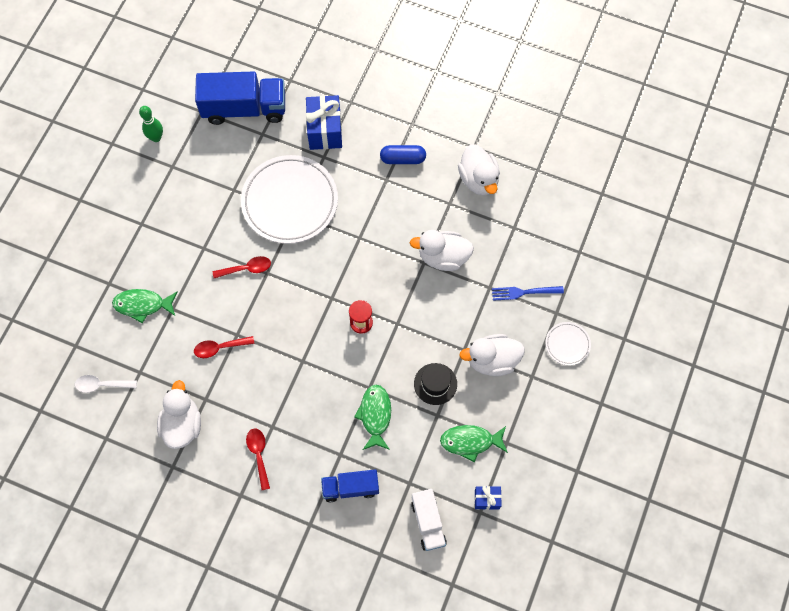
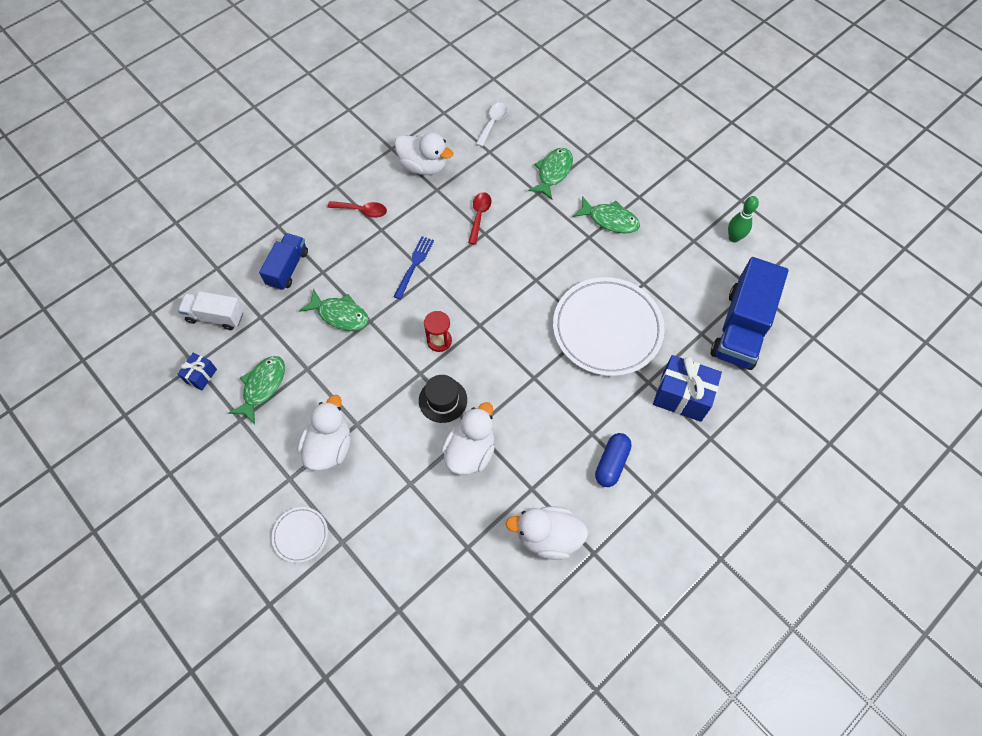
camera: 115 degrees right, 5 degrees down
(177, 238) = (610, 220): none -> green fish
(246, 269) = (549, 264): red spoon -> none
(435, 384) = (338, 381): black hat -> black hat (443, 400)
(524, 292) = (384, 518): blue fork -> blue fork (414, 265)

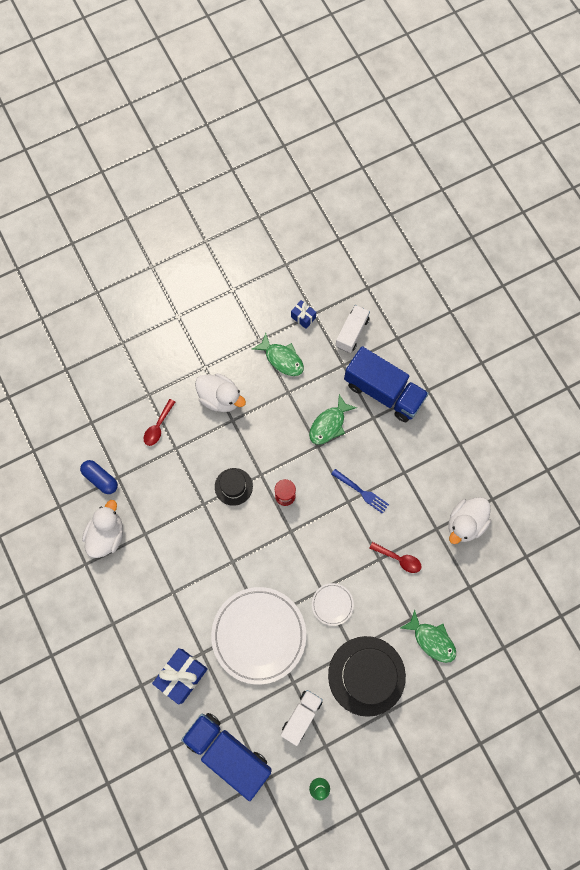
camera: 105 degrees right, 10 degrees up
(288, 268) = (383, 391): blue truck -> blue truck, size x1.72
(300, 535) = (161, 368): white plate -> white plate (332, 604)
(362, 211) = (427, 460): red spoon -> red spoon (158, 426)
(470, 451) = (186, 496): white duck -> none
(493, 123) = (503, 599): white spoon -> none
(610, 220) = (366, 675): green fish -> black hat
(611, 463) = (145, 599): blue capsule -> blue capsule (100, 479)
(674, 268) = (301, 716): none -> white truck

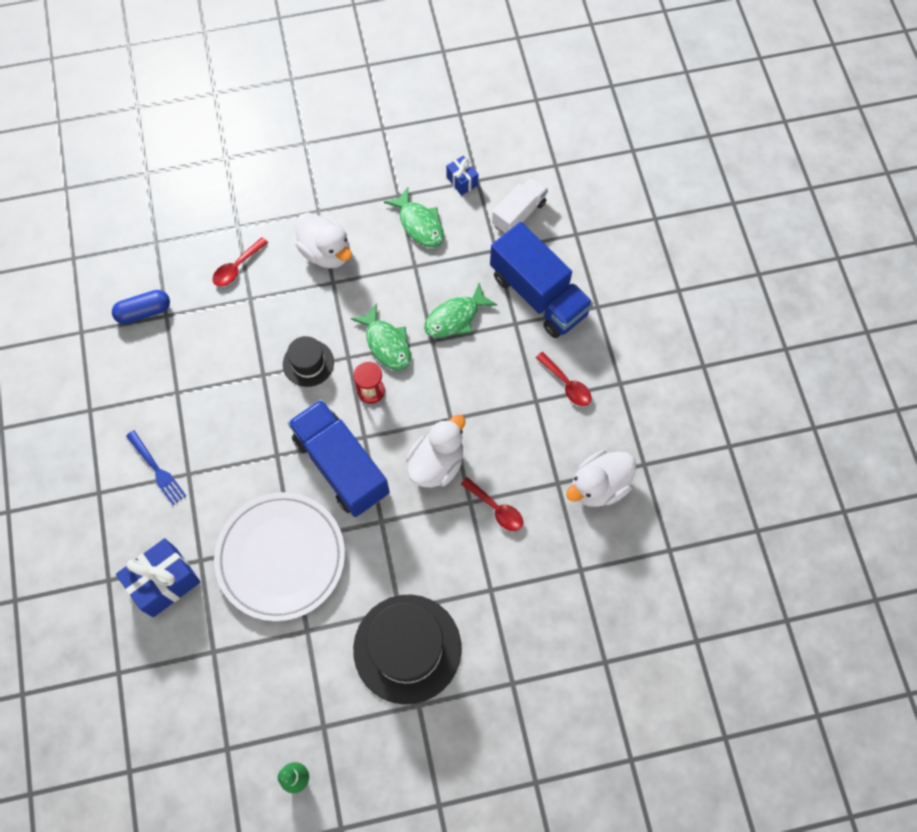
camera: 15 degrees right, 5 degrees down
(100, 479) = (144, 312): blue capsule -> blue capsule turned 75 degrees counterclockwise
(106, 535) = (128, 381): white duck -> white duck (436, 463)
(228, 753) = (191, 699): blue truck -> blue truck (341, 466)
(301, 716) = (303, 678): white truck -> none
(332, 604) = (390, 543): white plate -> none
(361, 492) = (472, 411): blue fork -> blue fork (157, 470)
(422, 454) = (566, 384): none -> red spoon
(432, 640) = (509, 625): green fish -> green fish (386, 343)

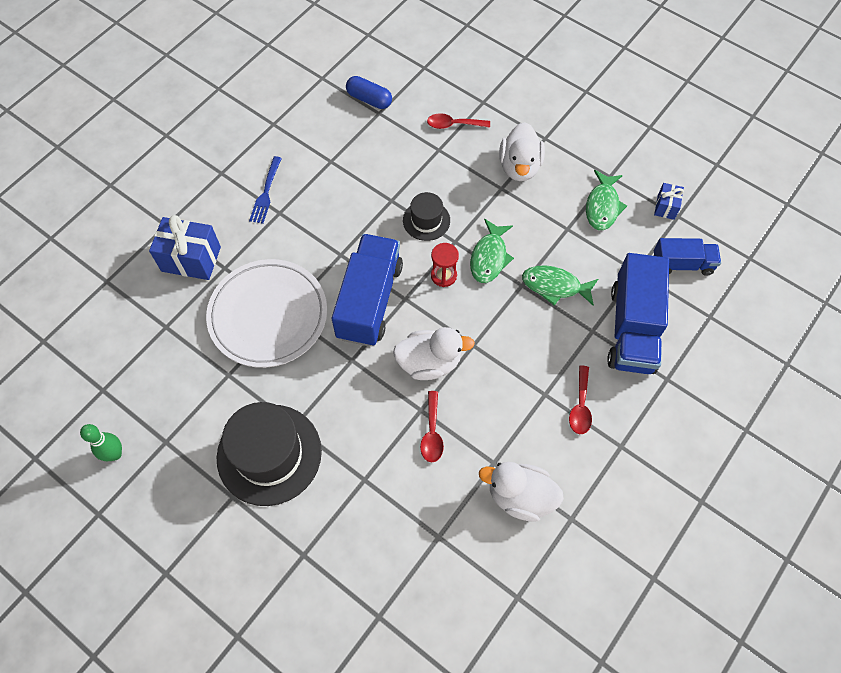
camera: 50 degrees right, 5 degrees down
(519, 214) = (682, 264): white truck -> blue truck

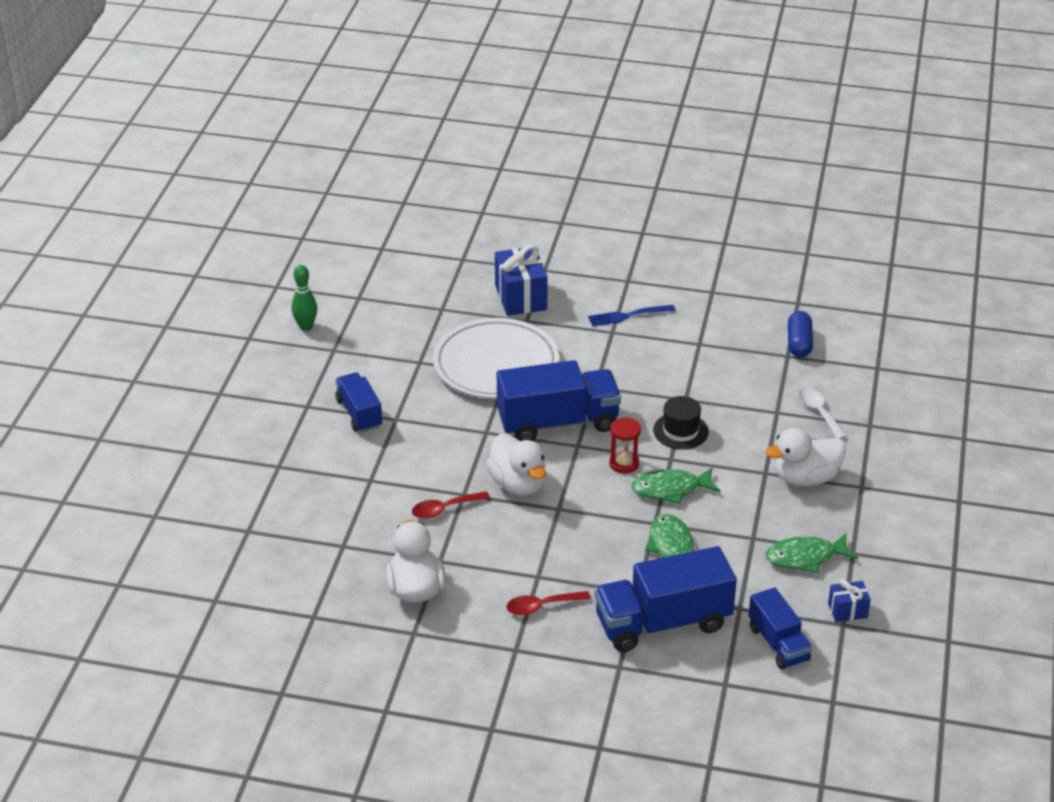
camera: 65 degrees right, 25 degrees down
(269, 454) = (359, 413): black hat -> blue truck
(453, 124) = (819, 412): red spoon -> white spoon

